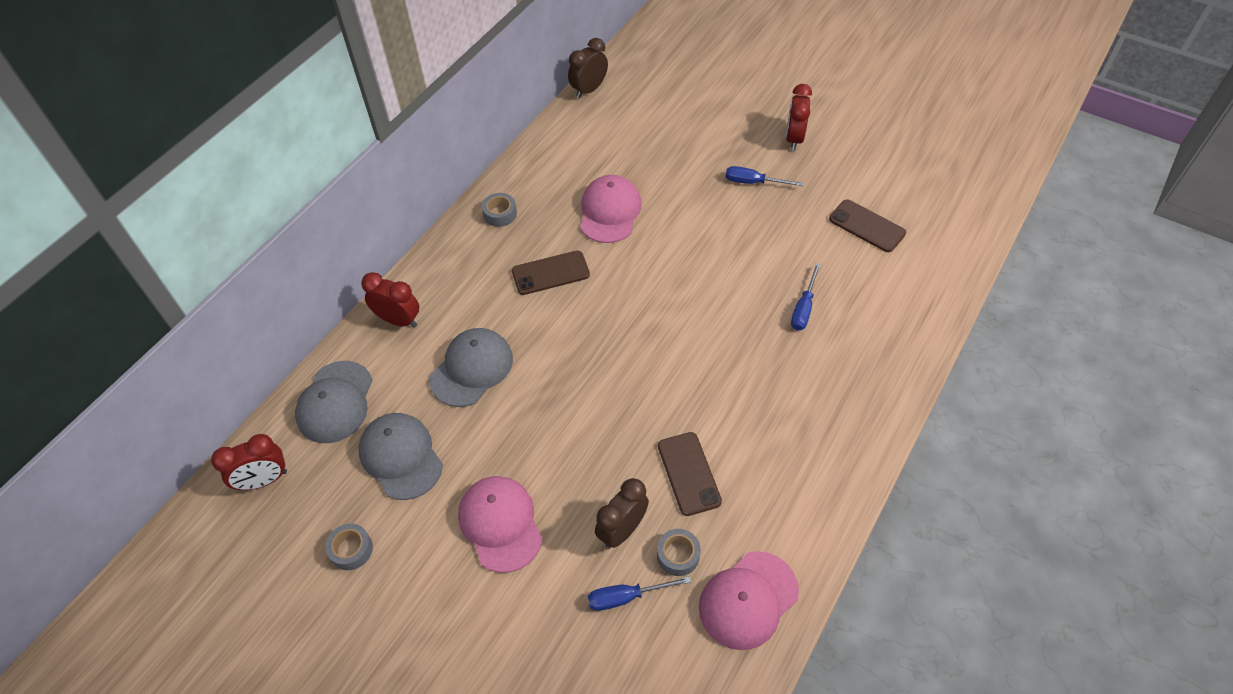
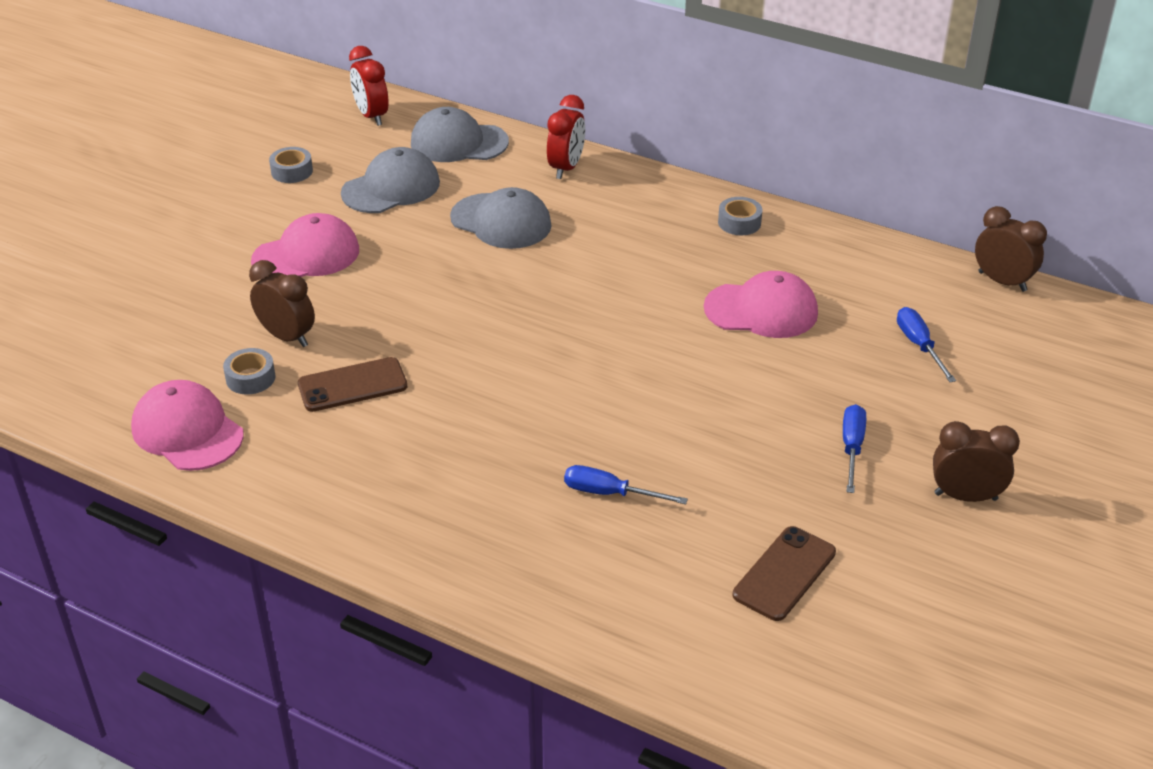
camera: 85 degrees right, 15 degrees down
(550, 273) = (647, 267): brown phone -> none
(626, 597) = (209, 342): blue screwdriver -> blue screwdriver (919, 345)
(794, 139) = (965, 496): red clock -> brown clock

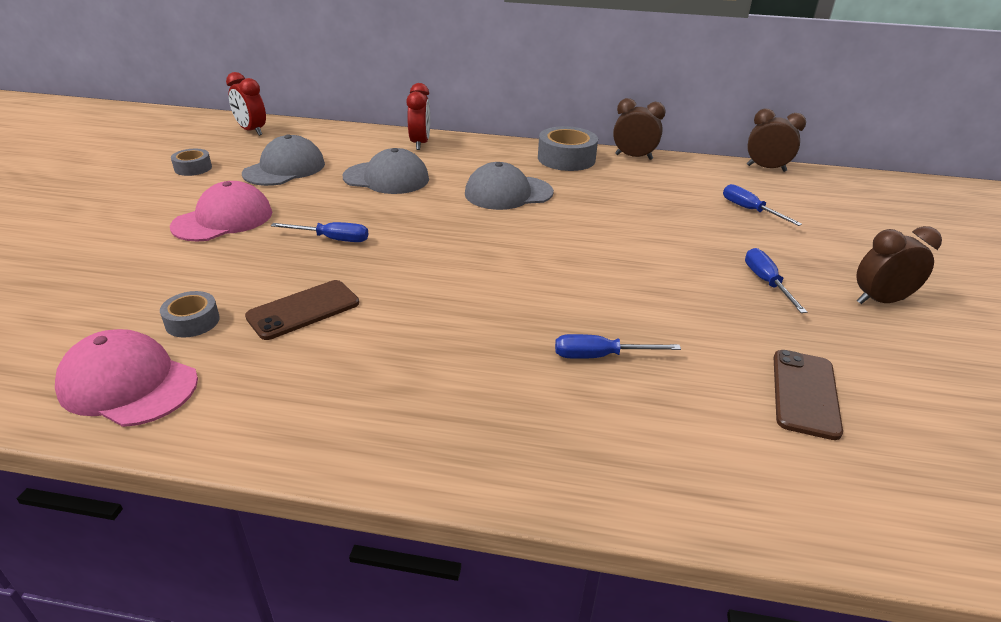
camera: 20 degrees left, 5 degrees down
(287, 337) = (222, 281): brown clock -> brown clock (633, 157)
(409, 302) = (332, 239): none -> blue screwdriver
(459, 142) = (329, 138): grey cap -> grey cap (508, 193)
(739, 222) = (566, 159): grey tape -> grey tape, size x1.77
(761, 310) = (622, 205): pink cap -> none

